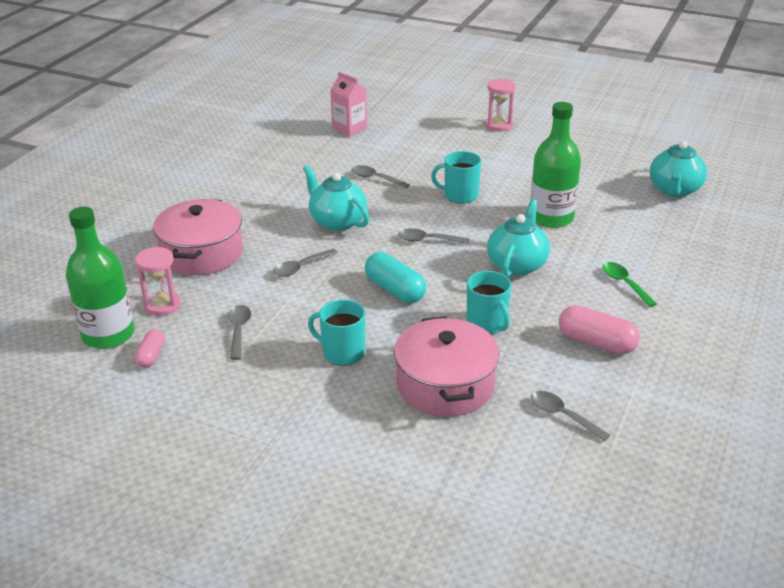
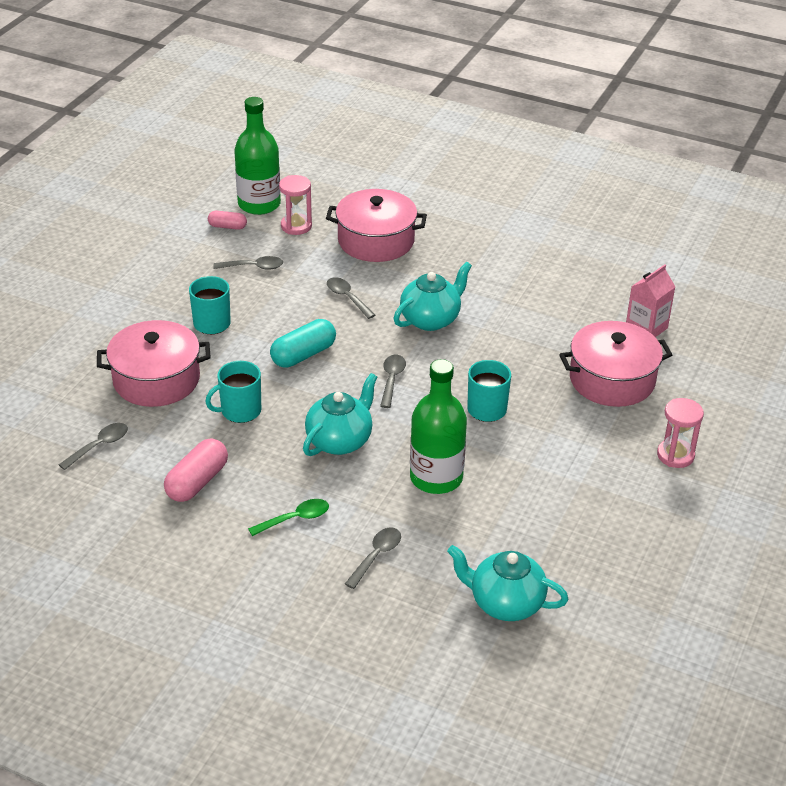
camera: 90 degrees right, 5 degrees up
(375, 178) = (523, 346): grey spoon -> grey spoon (376, 556)
(416, 144) = (612, 379): none -> pink pot
(517, 264) = (340, 440): turquoise teapot -> turquoise teapot turned 75 degrees counterclockwise

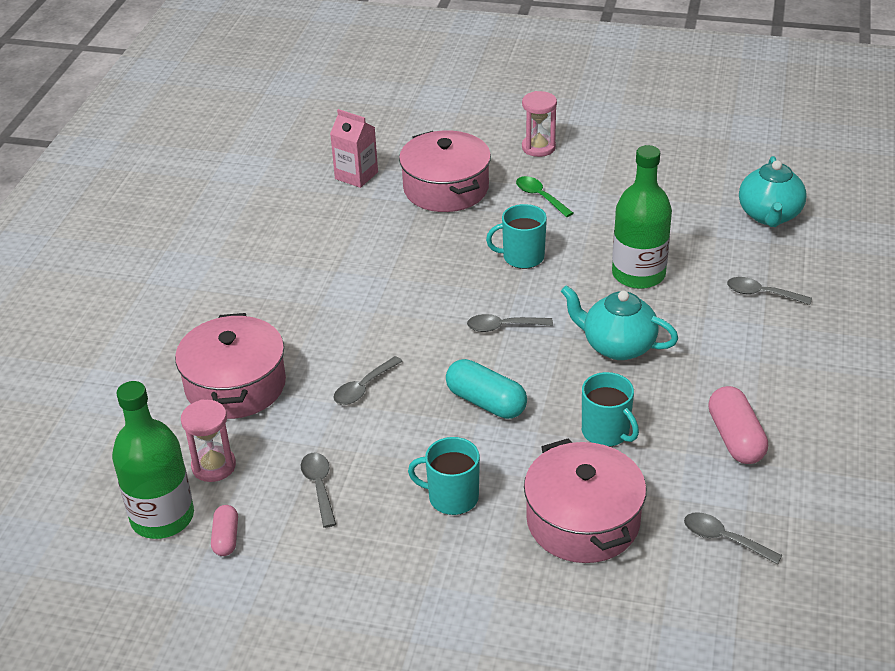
camera: 100 degrees left, 0 degrees up
(197, 482) = (735, 438): pink capsule -> pink capsule turned 60 degrees clockwise
(295, 519) = (746, 354): green spoon -> green spoon (540, 197)
(431, 319) = (386, 315): turquoise teapot -> none

